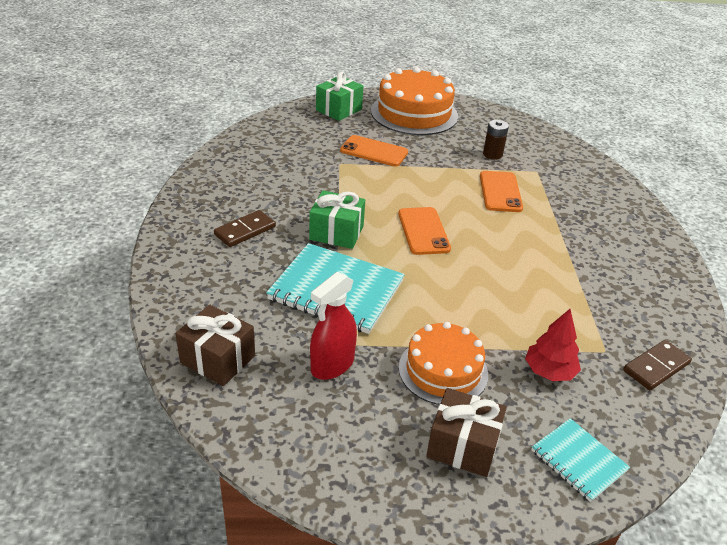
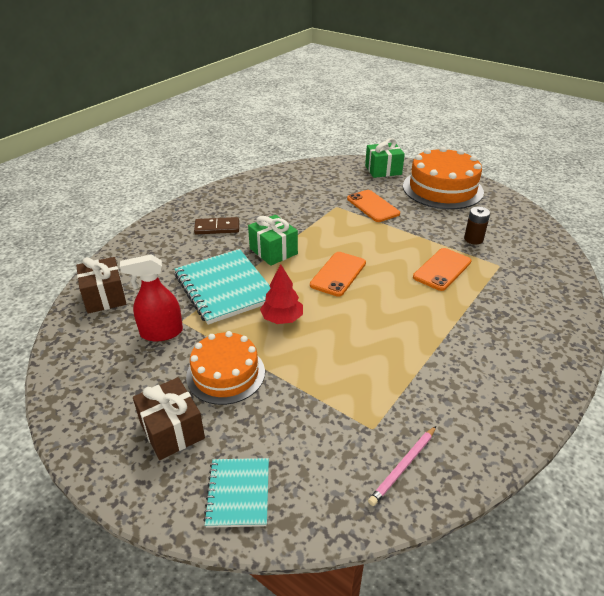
camera: 40 degrees right, 0 degrees up
(549, 371) = (303, 417): red tree -> red tree (282, 319)
(656, 367) = (403, 466): brown domino -> pink pencil

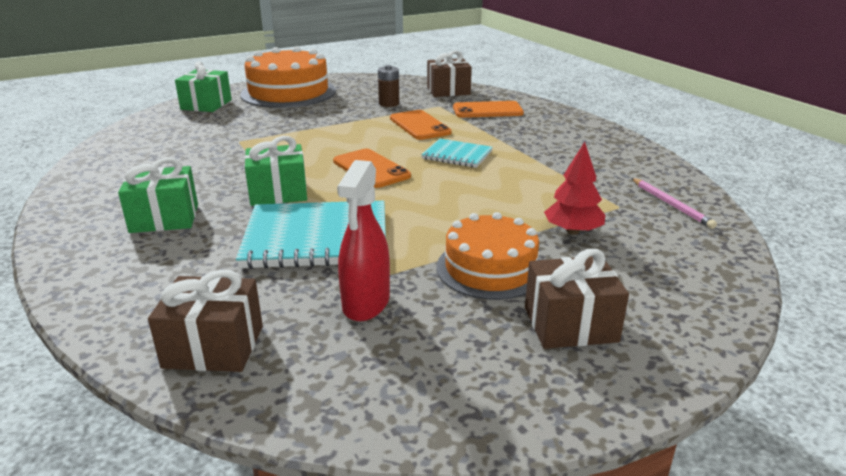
camera: 65 degrees left, 10 degrees down
(217, 228) = (164, 218): brown domino -> green gift
(238, 493) = (685, 295): turquoise notebook -> turquoise notebook (457, 155)
(282, 319) = (419, 215): red tree -> red tree (573, 231)
(373, 206) = (269, 125): orange phone -> orange phone (487, 110)
(544, 259) = (448, 91): none -> brown gift

